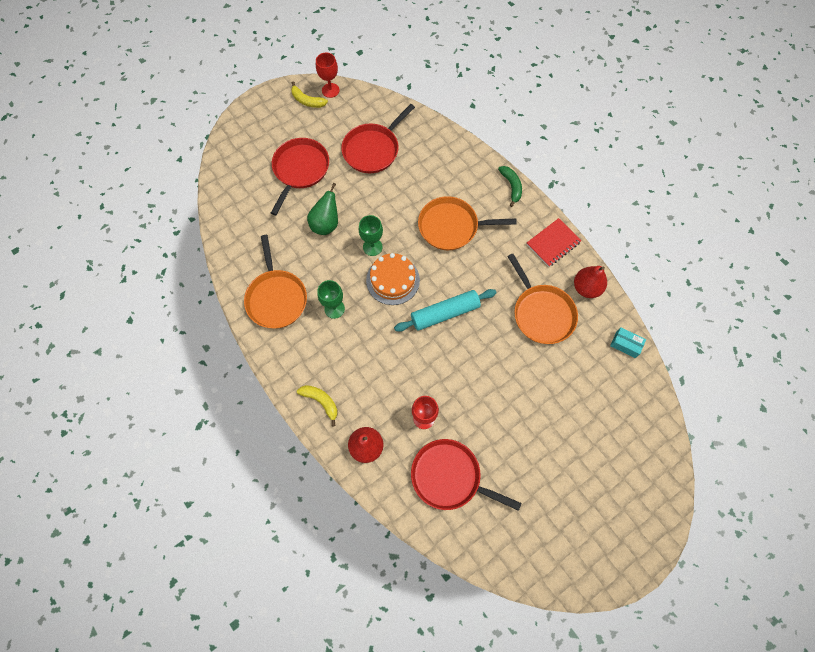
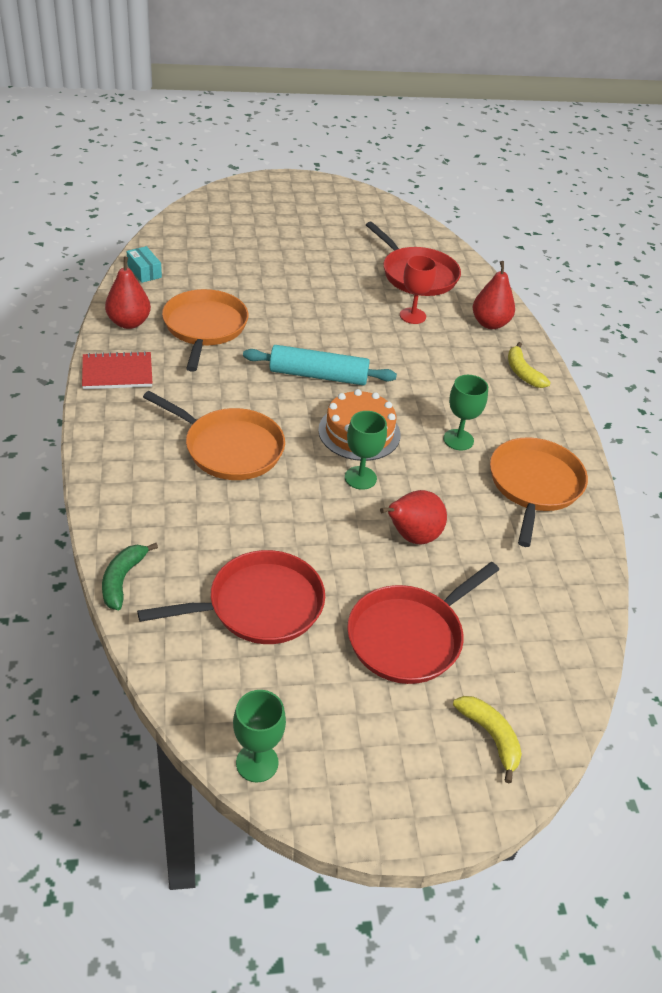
camera: 155 degrees left, 25 degrees down
(307, 101) = (319, 765): yellow banana -> yellow banana (490, 737)
(326, 224) = (412, 536): green pear -> red pear
(330, 90) = (257, 763): red goblet -> green goblet
(511, 186) = (98, 451): green banana -> green banana (122, 580)

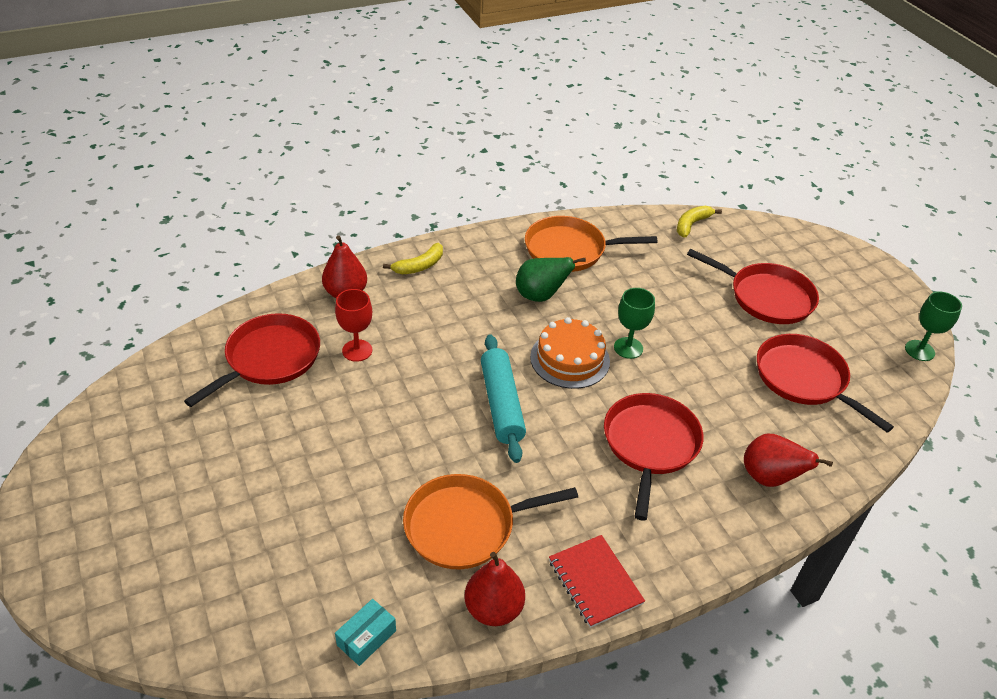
camera: 105 degrees left, 0 degrees up
(122, 580) = (849, 470): green banana -> none
(230, 448) = (650, 444): orange pan -> red pan
(412, 536) = (673, 308): red pear -> red pear (769, 478)
(458, 440) = (540, 296): green goblet -> green pear
(490, 737) = (810, 253): yellow banana -> yellow banana (692, 224)

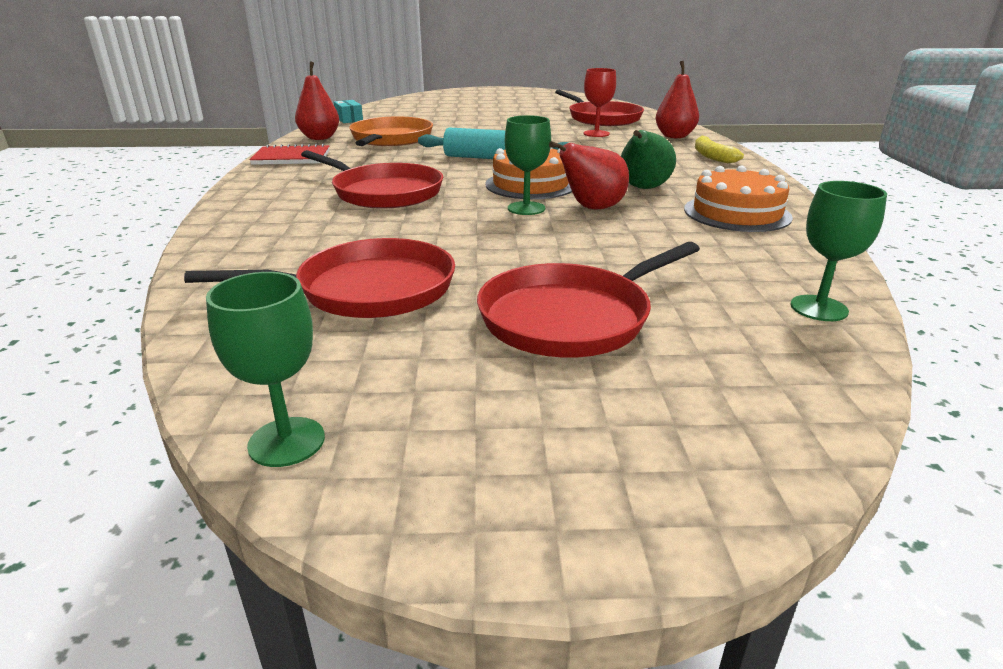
camera: 115 degrees right, 15 degrees down
(569, 250) = (737, 213): orange pan -> orange cake
(692, 224) = (818, 308): yellow banana -> green goblet
(769, 478) = (268, 227): red pear -> red pear (592, 208)

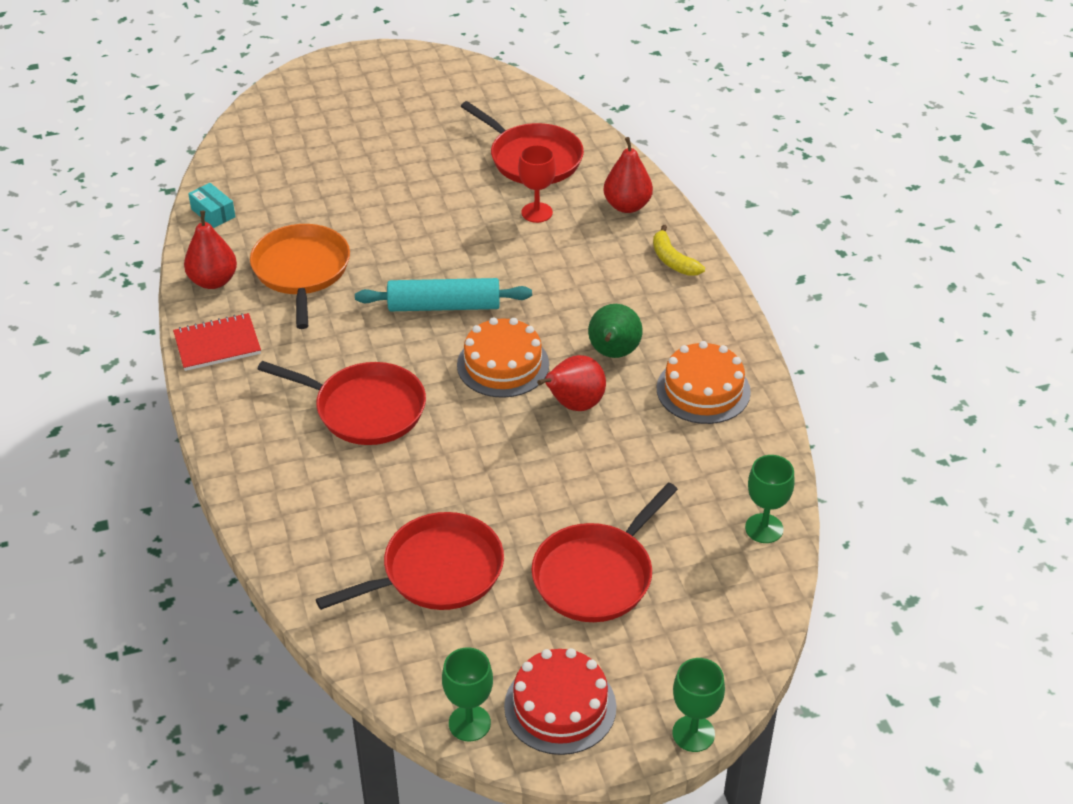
camera: 15 degrees left, 15 degrees up
(448, 446) = (560, 706): none -> red cake
(526, 208) = (514, 416): green goblet -> green goblet (693, 733)

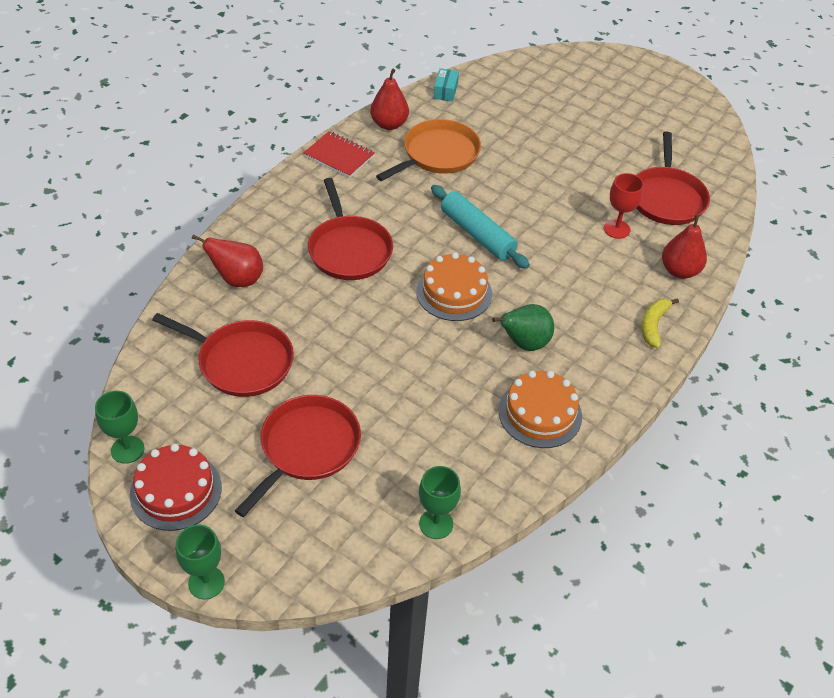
camera: 50 degrees right, 5 degrees up
(574, 405) = (453, 349): red pear -> red pear (237, 279)
(596, 575) = (307, 447): red pan -> red pan turned 120 degrees clockwise

